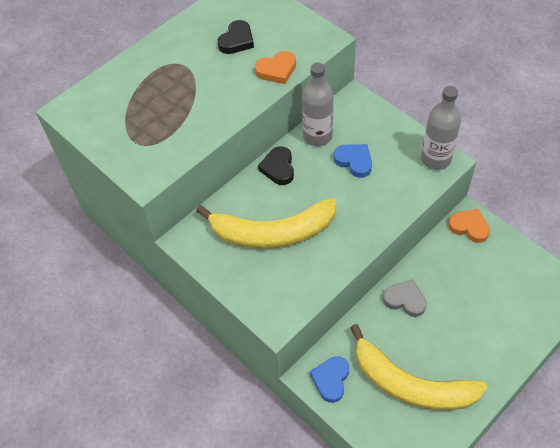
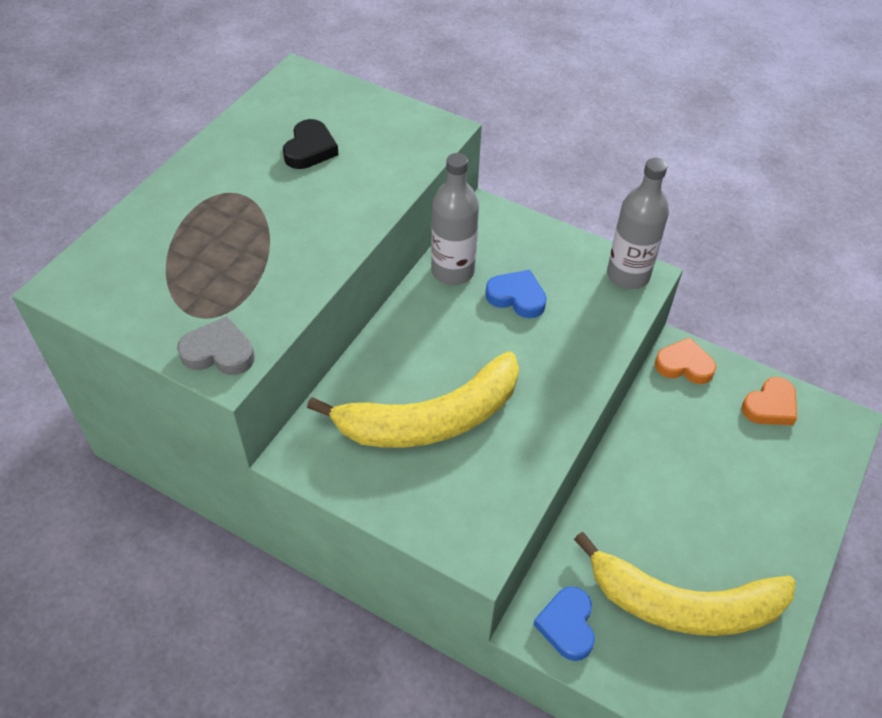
camera: 20 degrees left, 5 degrees down
(276, 70) = (383, 181): orange heart -> orange heart (770, 406)
(278, 168) = (410, 325): black heart -> none
(405, 300) = (633, 483): grey heart -> grey heart (219, 352)

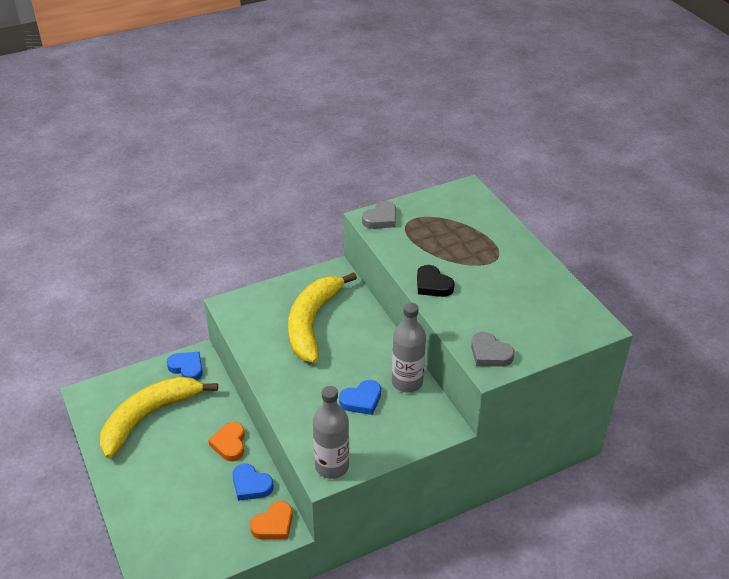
camera: 125 degrees right, 10 degrees down
(310, 149) = (513, 302): black heart -> black heart (432, 285)
(417, 137) = (490, 353): none -> grey heart
(662, 416) = (251, 485): none -> blue heart
(770, 406) = (204, 549): orange heart -> orange heart (229, 444)

